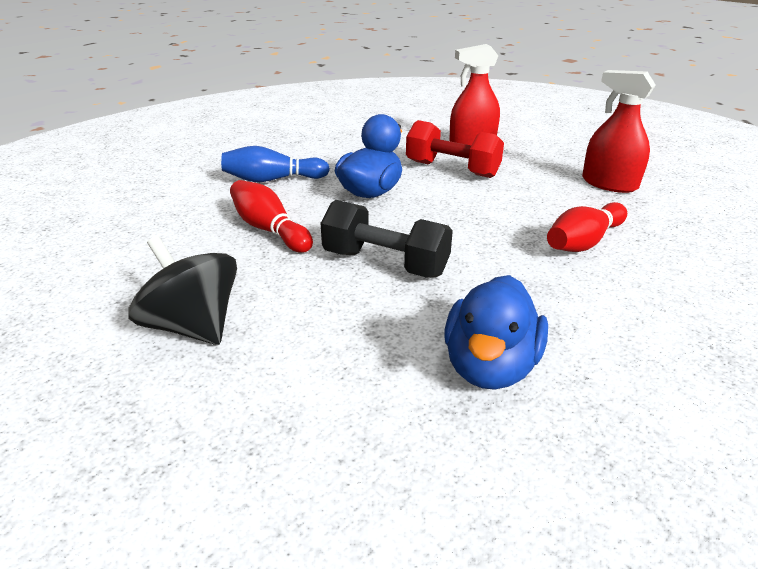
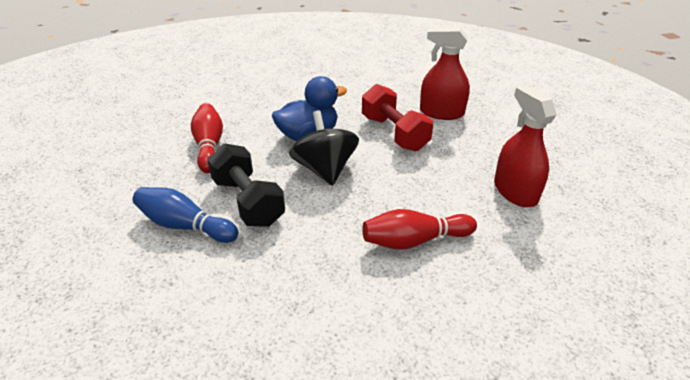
camera: 30 degrees right, 5 degrees up
(193, 326) = (95, 204): black spinning top -> black spinning top (325, 170)
(272, 180) = (256, 103): blue bowling pin -> blue bowling pin (185, 225)
(490, 366) = (217, 312): blue duck -> none

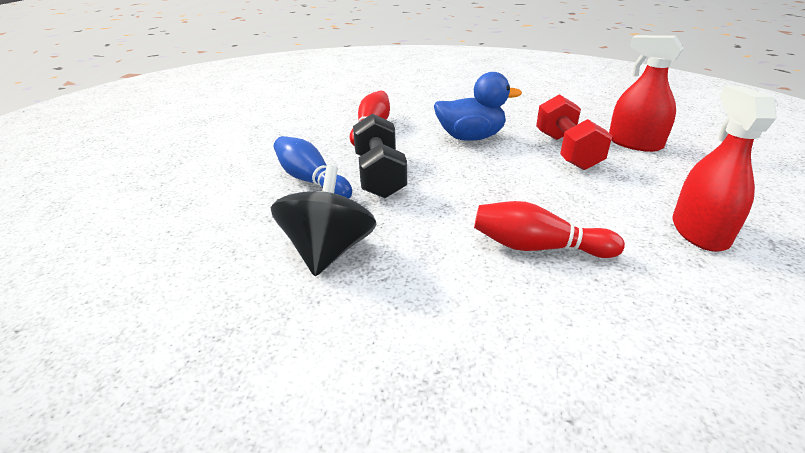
camera: 25 degrees right, 5 degrees down
(325, 170) = (471, 166): black spinning top -> black spinning top (328, 251)

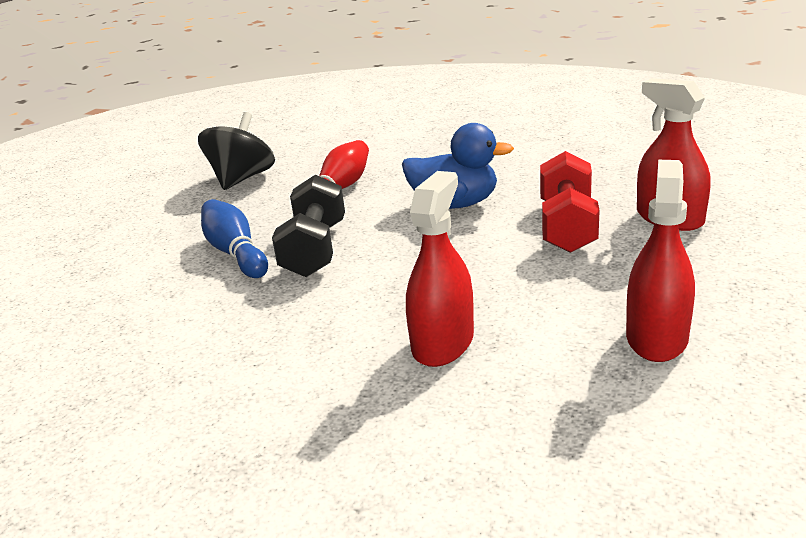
camera: 15 degrees right, 5 degrees down
(328, 251) = (214, 332): black spinning top -> black spinning top (242, 179)
(537, 247) = (442, 343): red bowling pin -> red spray bottle

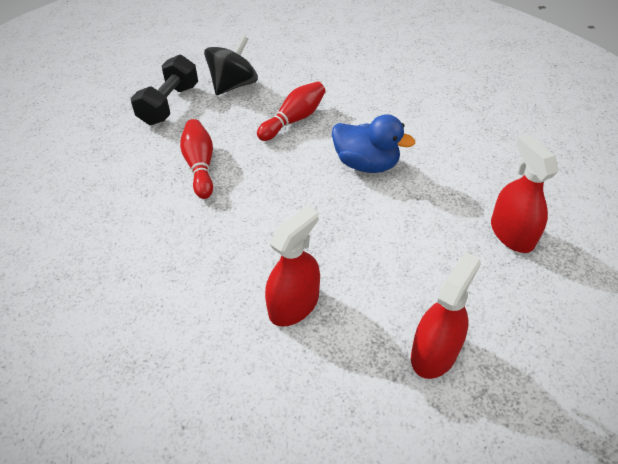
camera: 15 degrees right, 20 degrees up
(235, 253) = (200, 166): blue bowling pin -> red bowling pin
(315, 249) = (252, 180): black dumbbell -> black dumbbell (169, 104)
(567, 226) = (433, 216): red dumbbell -> none

